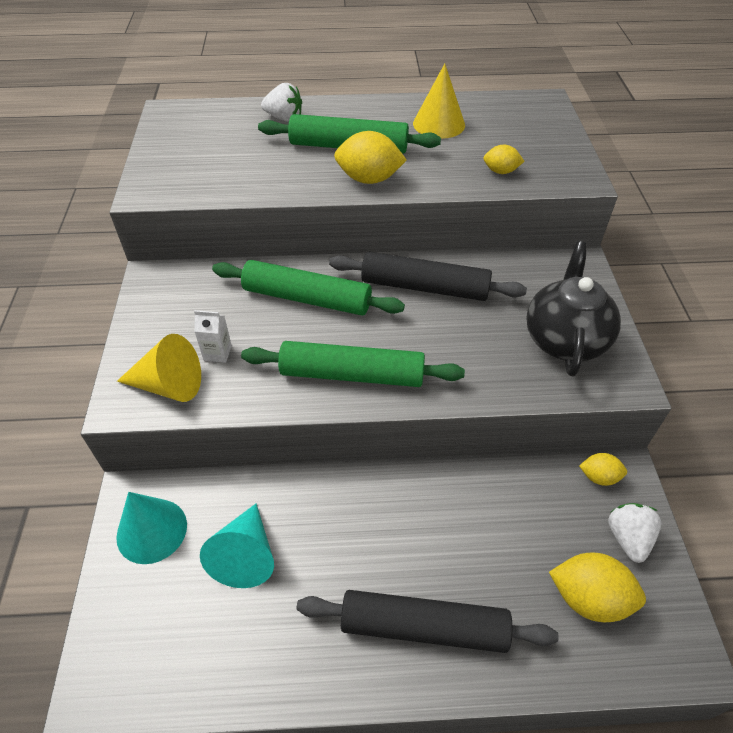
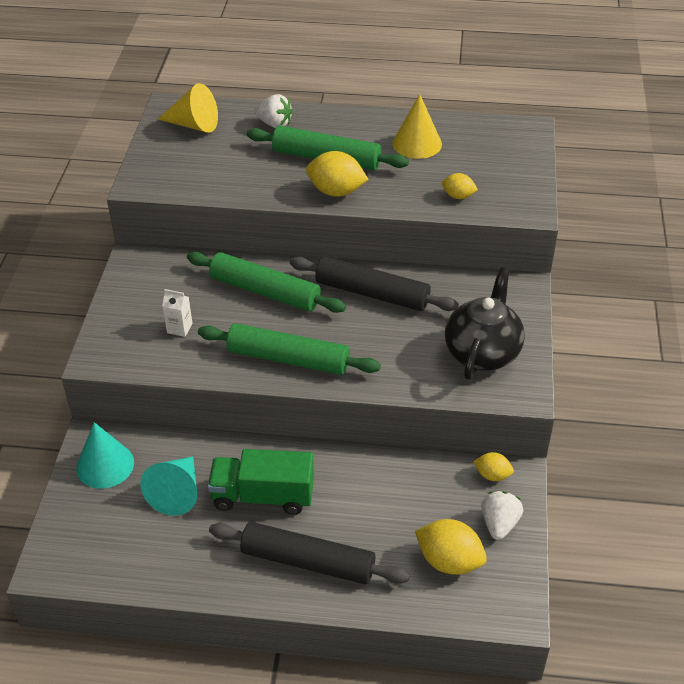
camera: 10 degrees right, 5 degrees down
(169, 385) = (135, 349): yellow cone -> yellow cone (194, 125)
(349, 543) = (263, 496): none -> green truck

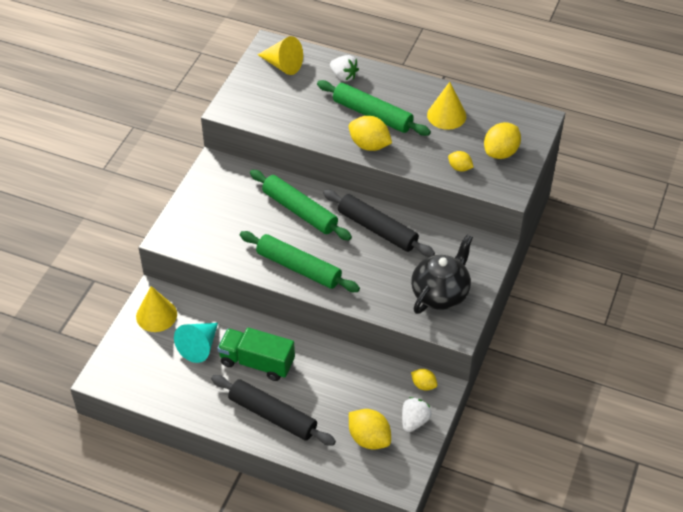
camera: 15 degrees right, 5 degrees up
(105, 465) = (156, 315): turquoise cone -> yellow cone
(179, 328) = (230, 227): white carton -> none
(500, 171) = (500, 152): none -> yellow lemon

